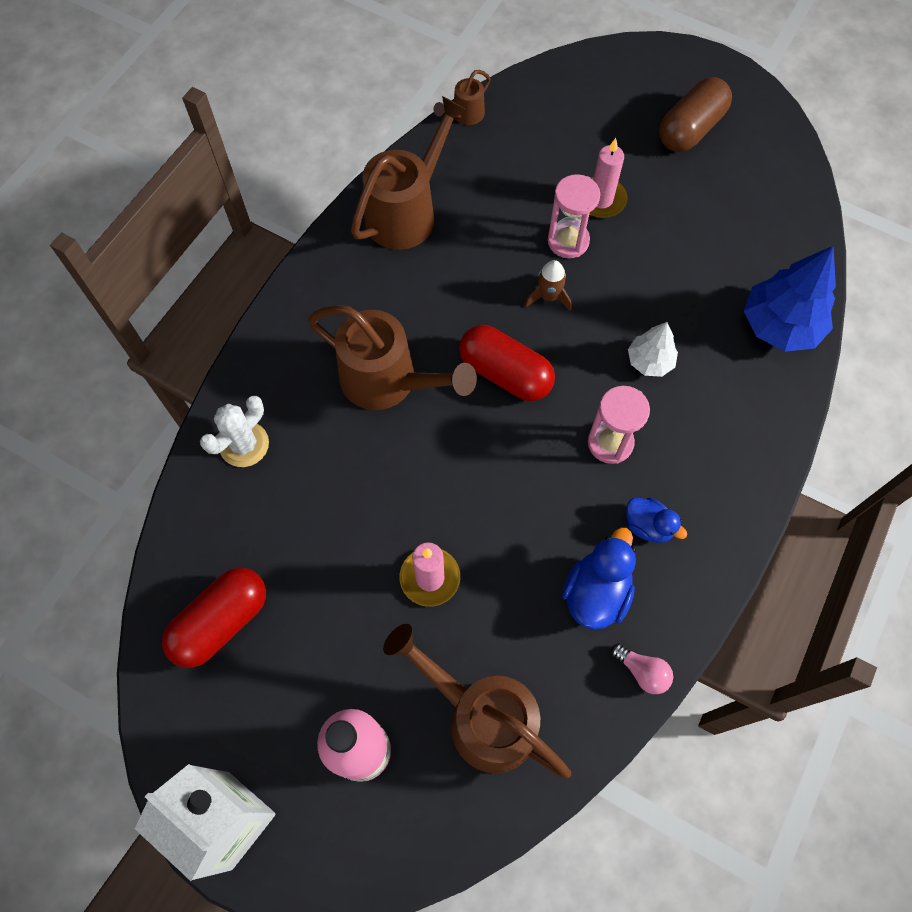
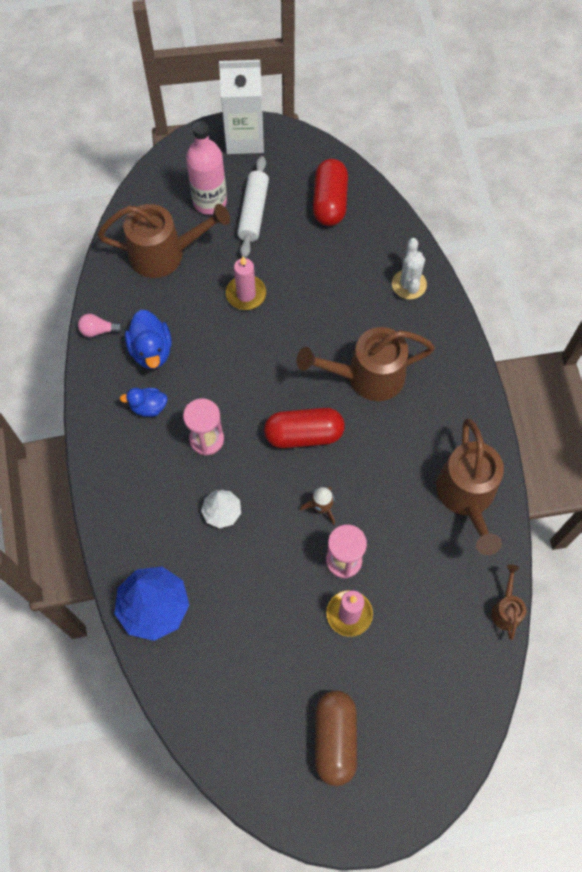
camera: 140 degrees right, 0 degrees up
(323, 686) = (253, 212): none -> white rolling pin

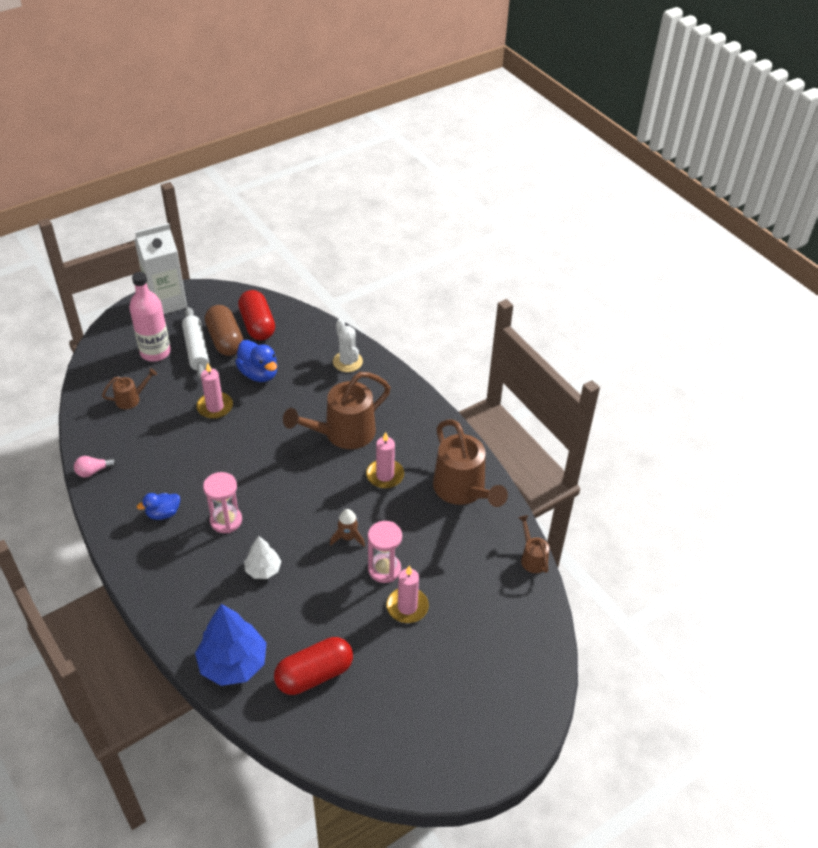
camera: 25 degrees left, 20 degrees down
(151, 351) = (148, 471): blue duck -> blue duck (259, 374)
(165, 254) = (131, 399): brown watering can -> brown watering can, size x0.49
(304, 434) = (309, 490): red capsule -> red capsule (314, 675)
(334, 739) = (439, 705): brown capsule -> brown capsule (225, 340)
(390, 446) = (385, 475): none -> pink candle

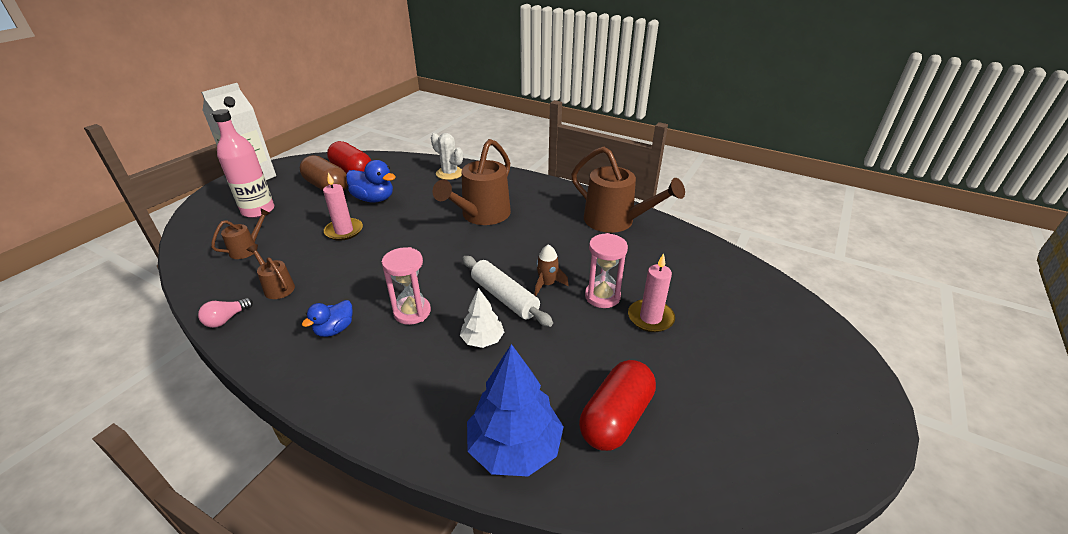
camera: 25 degrees left, 10 degrees down
(196, 349) = (301, 199): white rolling pin -> white rolling pin (504, 297)
(385, 475) = (542, 231): pink candle -> none
(532, 558) = (714, 246): brown watering can -> brown watering can (277, 287)

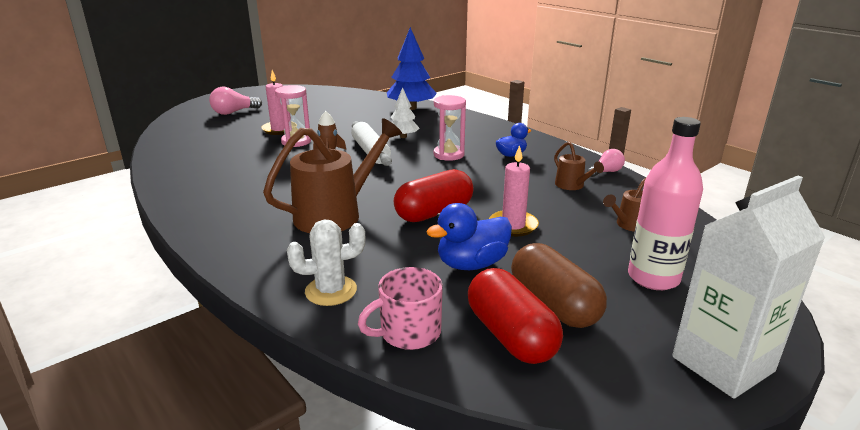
camera: 160 degrees left, 10 degrees down
(374, 199) = (471, 264): blue duck -> blue duck turned 75 degrees counterclockwise
(401, 165) = (409, 332): none -> pink mug
(449, 173) = (331, 291): white cactus -> white cactus turned 75 degrees counterclockwise
(616, 222) = (199, 183): brown watering can -> none
(616, 418) = (352, 107): red capsule -> red capsule (434, 213)
(766, 348) = (234, 112): none -> pink light bulb

